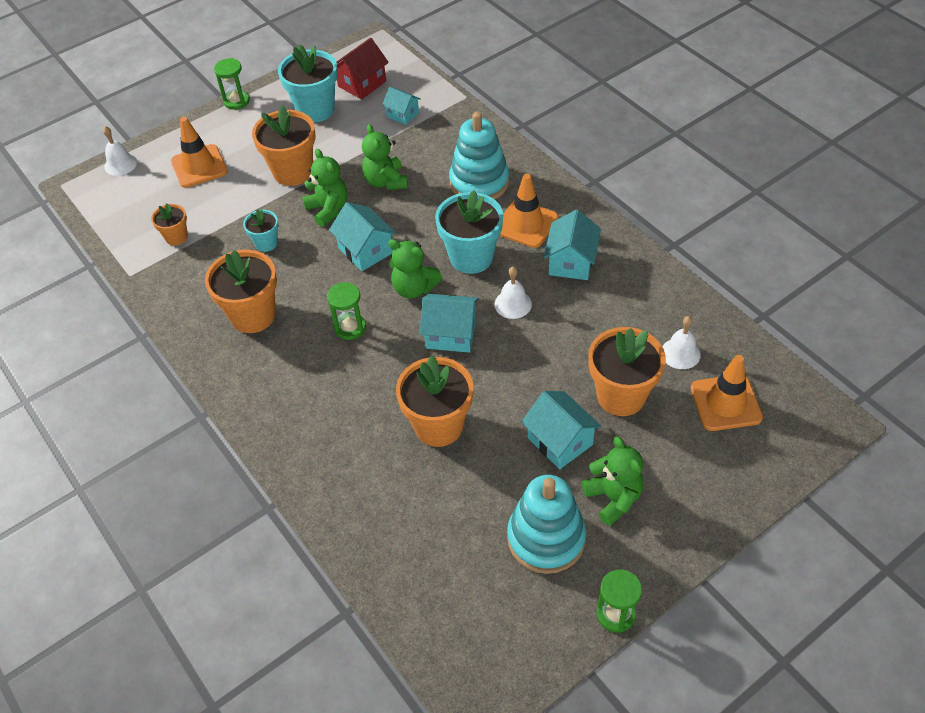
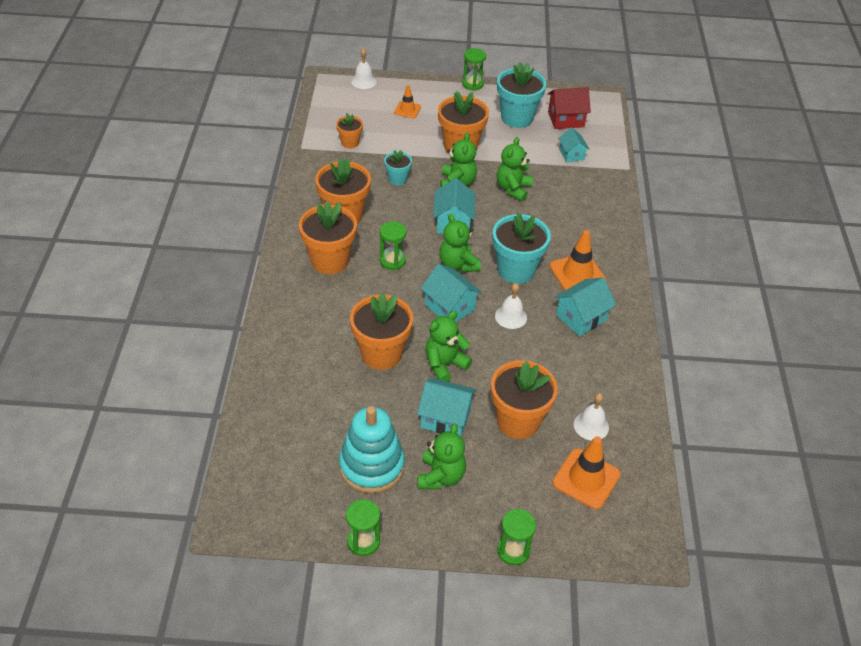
camera: 35 degrees right, 5 degrees down
(199, 166) = (407, 110): orange traffic cone -> orange traffic cone, size x0.59
(289, 371) = (329, 261): none -> orange flower pot
(479, 182) = (575, 228): turquoise stacking toy -> none
(505, 392) = (444, 365): none -> green teddy bear
(560, 441) = (445, 418): turquoise house -> turquoise house turned 75 degrees counterclockwise
(739, 514) = (513, 551): none -> green hourglass

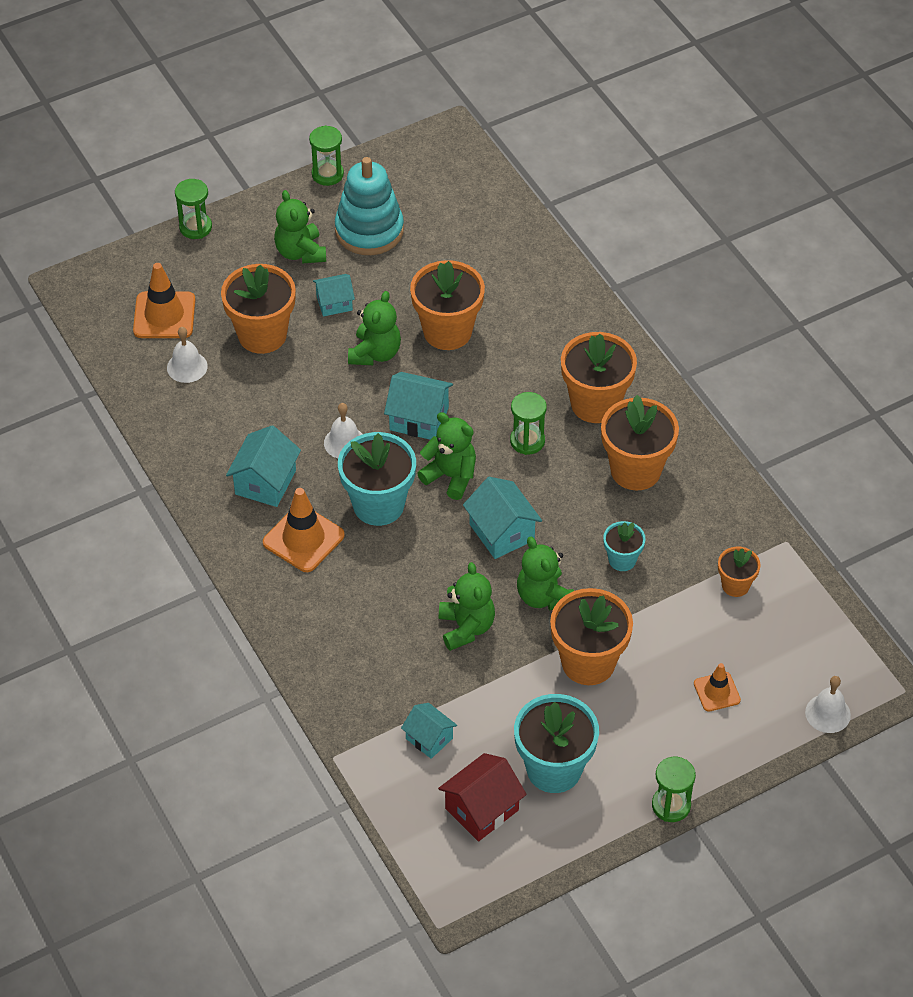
camera: 150 degrees right, 5 degrees up
(445, 418) = (334, 303): turquoise house -> turquoise house, size x0.65

